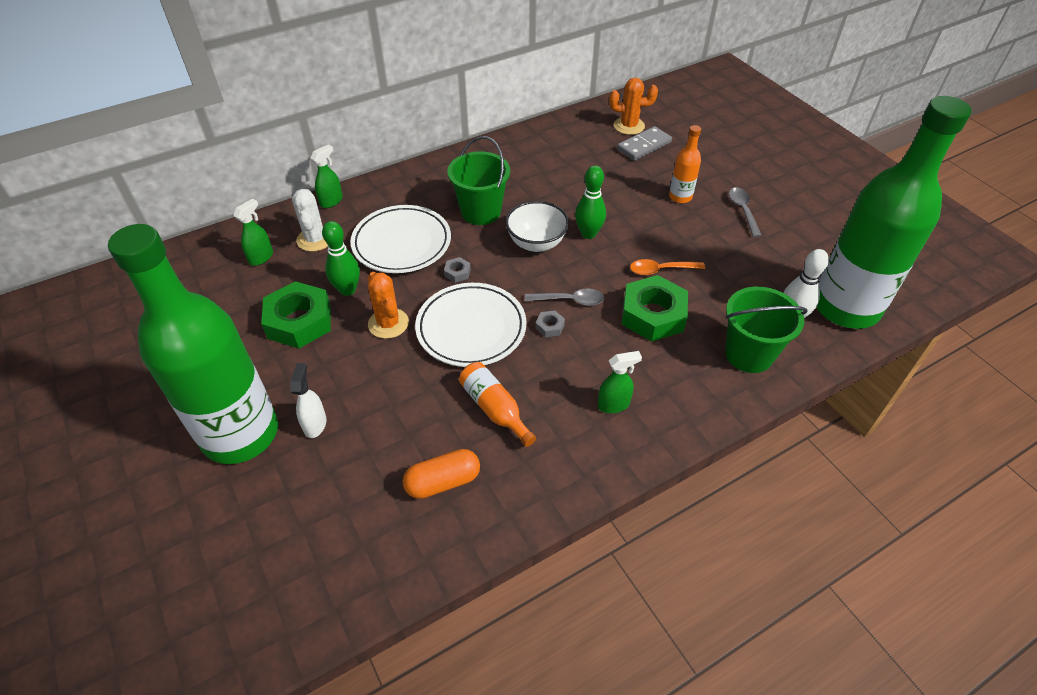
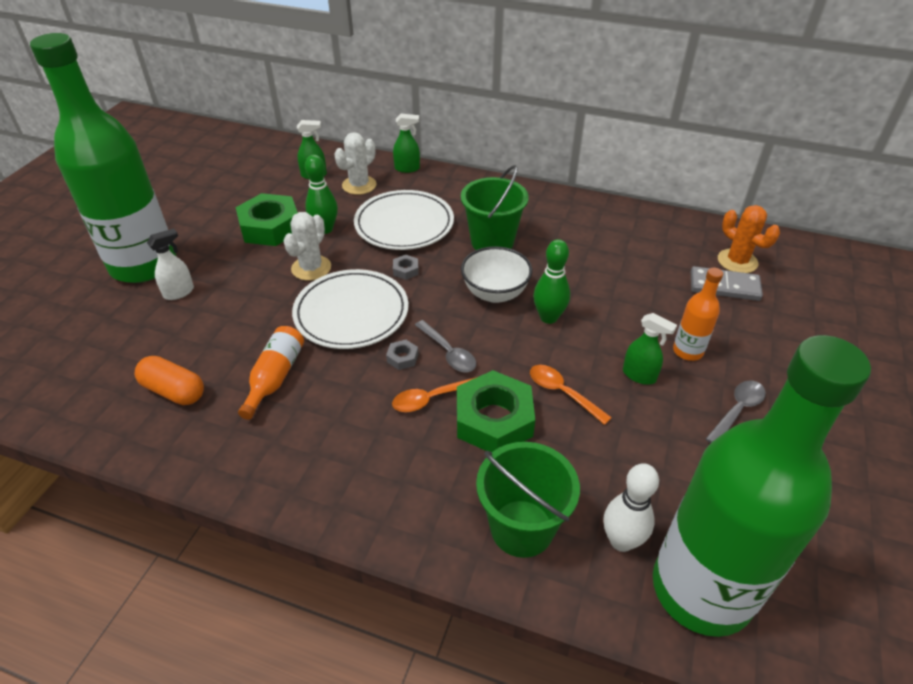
camera: 50 degrees right, 5 degrees down
(388, 323) = (311, 268): orange cactus -> white cactus
(604, 334) = (431, 399): none -> orange spoon
(614, 404) = (349, 453): green spray bottle -> green spray bottle (639, 375)

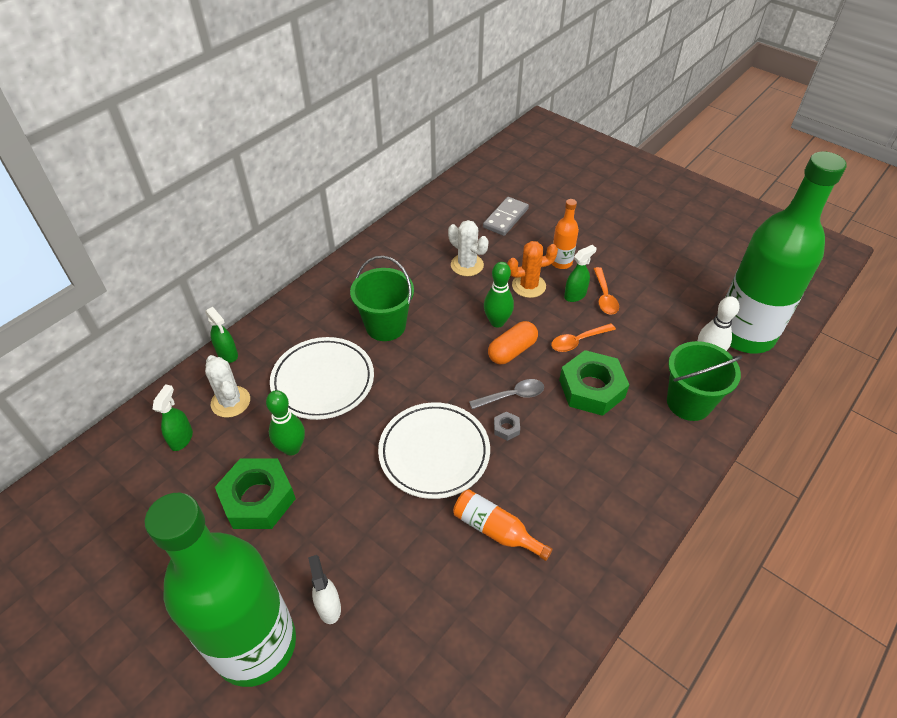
camera: 70 degrees left, 5 degrees up
(174, 391) = (483, 623): orange capsule -> orange capsule (512, 351)
(311, 268) = (351, 472): white cactus -> white cactus (467, 265)
(406, 270) = (393, 397): grey nut -> none
(407, 168) = (227, 354): green spray bottle -> green spray bottle turned 120 degrees clockwise
(431, 399) = (559, 421): orange spoon -> orange spoon (604, 296)
(495, 293) = (454, 345): white bowl -> none
(737, 261) = (482, 201): orange cactus -> orange cactus (528, 286)
(737, 410) = (620, 262): grey spoon -> none

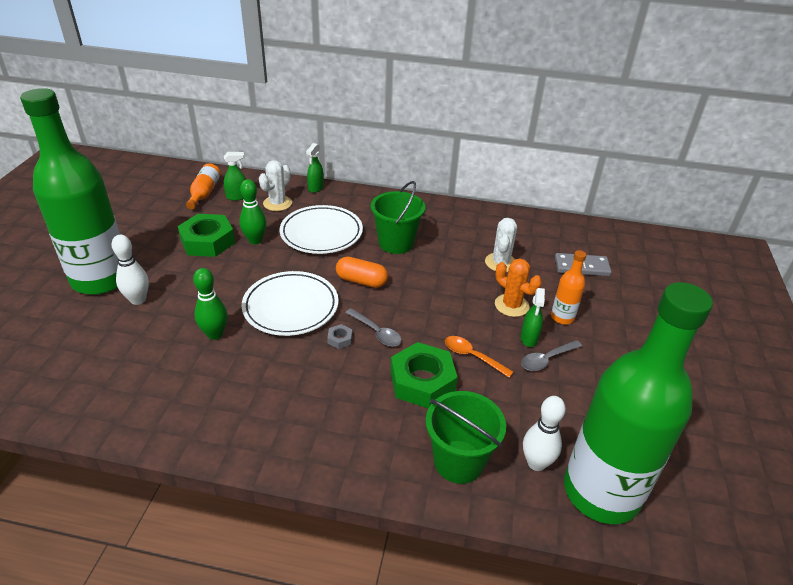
camera: 60 degrees right, 10 degrees down
(329, 606) = (138, 300): white spray bottle -> white bowling pin
(495, 530) = (236, 363): orange bottle -> orange bottle (204, 193)
(497, 322) = (451, 299): green bowling pin -> green bowling pin (215, 334)
(512, 351) = (426, 318): orange capsule -> orange capsule (361, 281)
(575, 295) = (529, 338): green spray bottle -> green spray bottle turned 75 degrees clockwise
(604, 296) = (546, 359): orange spoon -> grey spoon

